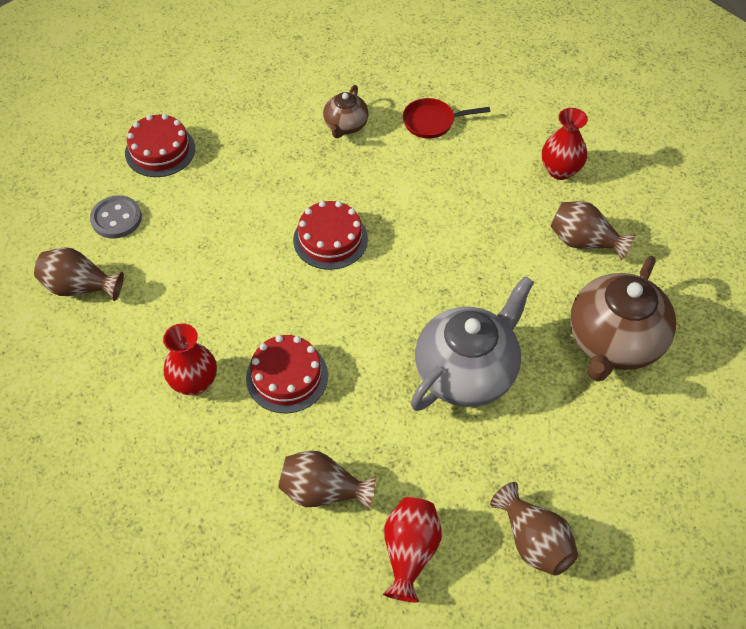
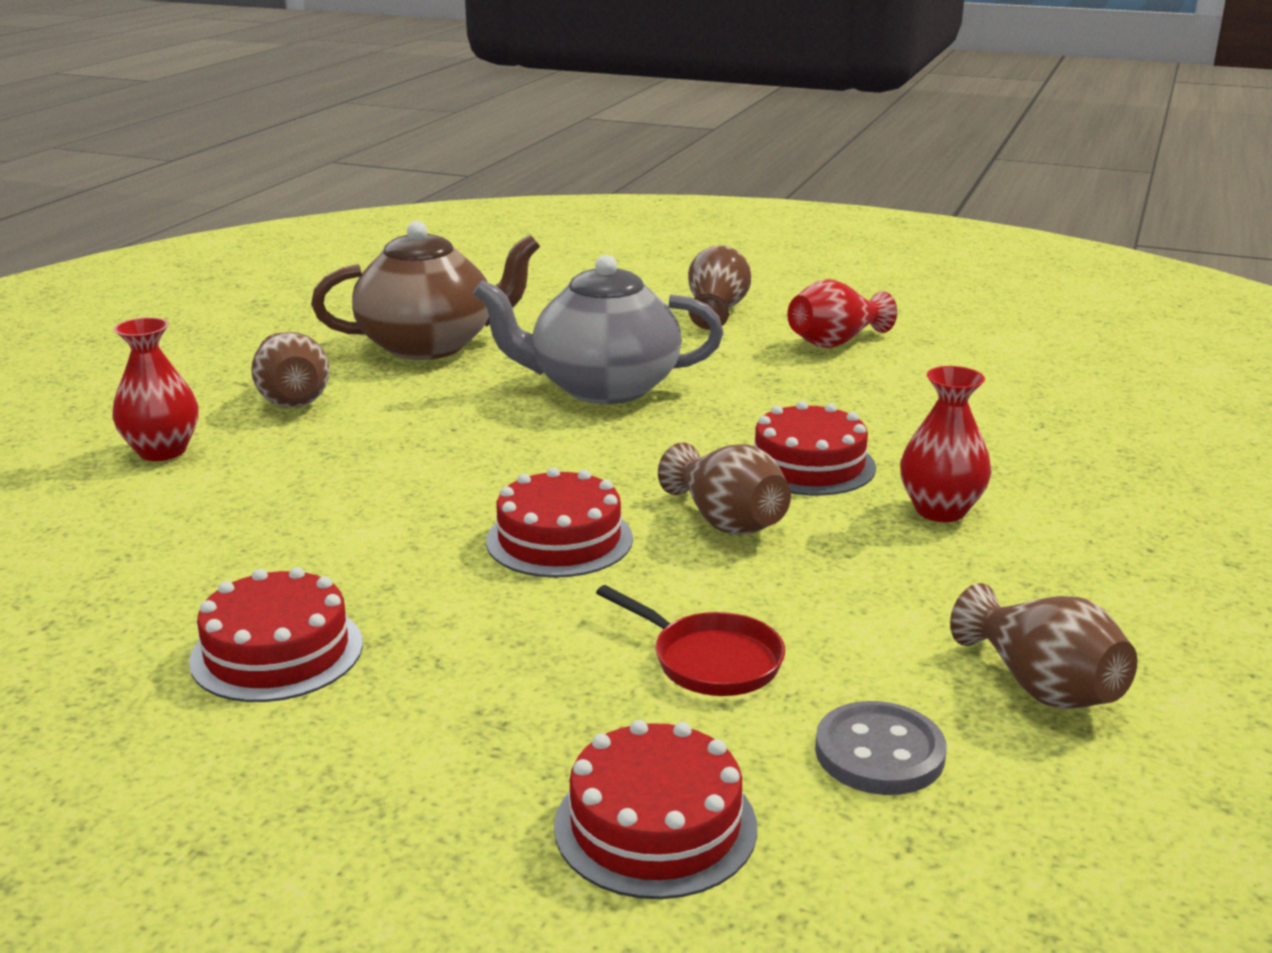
camera: 135 degrees left, 30 degrees down
(323, 491) = (874, 393): brown vase -> brown vase (727, 522)
(345, 126) = (277, 652): brown teapot -> red cake
(432, 122) = (161, 579): red pan -> red pan (710, 661)

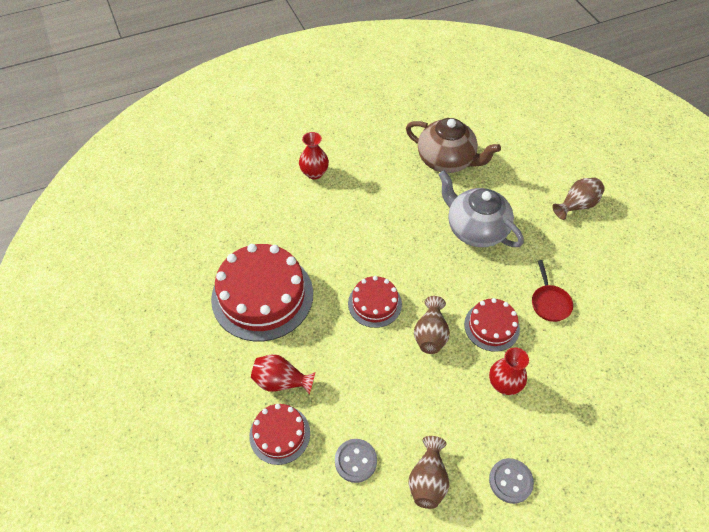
camera: 45 degrees right, 30 degrees up
(277, 652) = (262, 296): red cake -> red cake, size x1.90
(292, 398) = (374, 167): brown vase -> none
(710, 661) = (356, 390): red pan -> red pan (549, 302)
(835, 342) = (597, 260): red vase -> red vase (281, 381)
(1152, 602) = (510, 481): none -> grey button

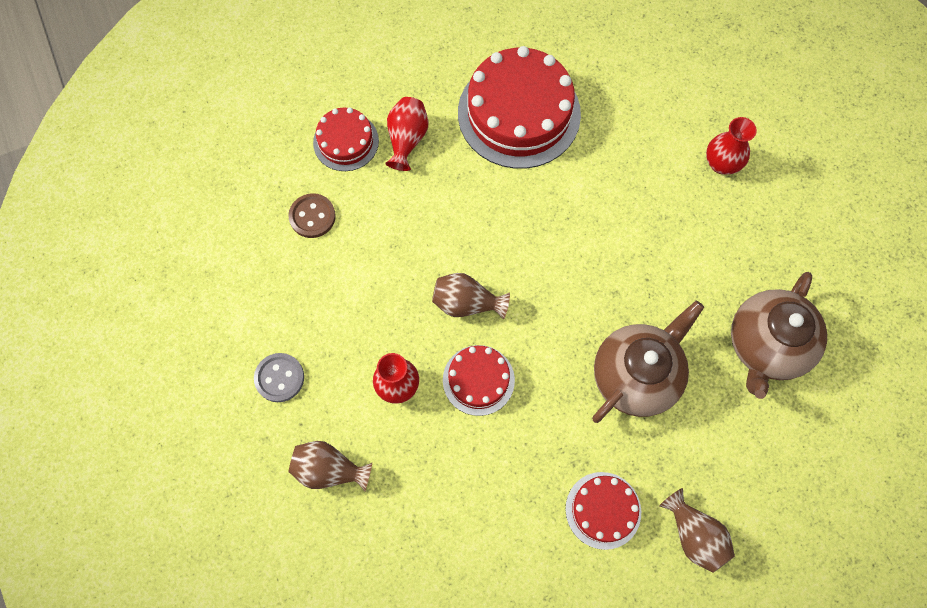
camera: 90 degrees right, 15 degrees up
(355, 461) = (312, 216): grey button -> brown button
(374, 303) = (510, 239): red cake -> red cake (603, 510)
(428, 480) = (287, 289): brown vase -> brown vase (329, 470)
(475, 229) = (636, 375): grey teapot -> brown teapot
(549, 302) = (516, 462): red pan -> none

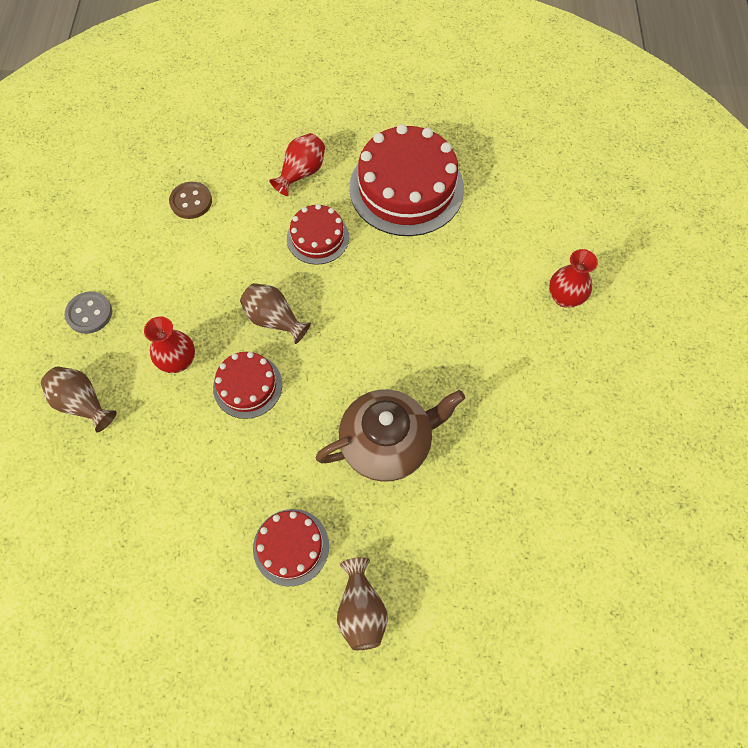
camera: 25 degrees right, 5 degrees down
(346, 141) = (252, 156): red cake -> red cake (318, 237)
(766, 345) = (523, 471): brown teapot -> none

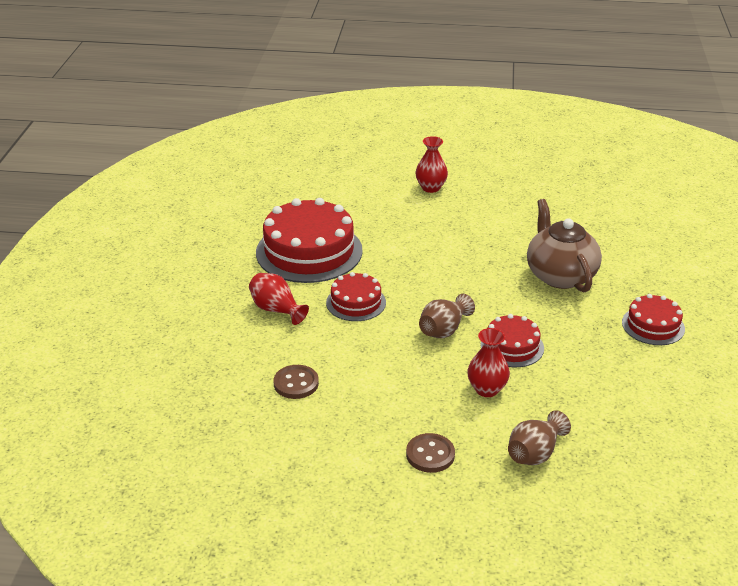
camera: 85 degrees left, 30 degrees down
(89, 313) = (430, 454): grey button -> brown button
(361, 609) = (693, 294): brown vase -> none

